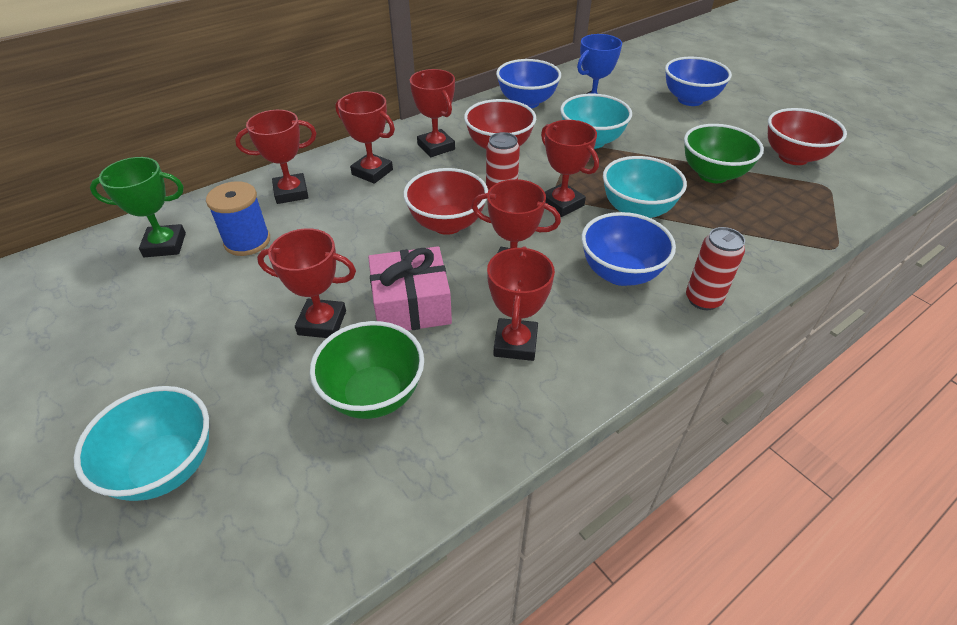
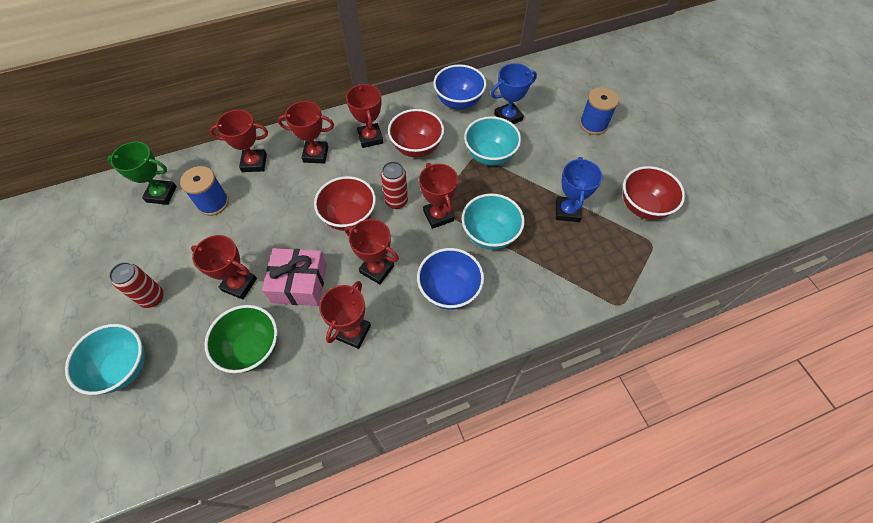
camera: 15 degrees right, 15 degrees up
(372, 172) = (316, 154): red trophy -> red trophy turned 45 degrees counterclockwise
(690, 100) = (593, 124): blue bowl -> blue spool
(703, 299) = (495, 327): red can -> red can (152, 298)
(713, 175) = (567, 211): green bowl -> blue trophy

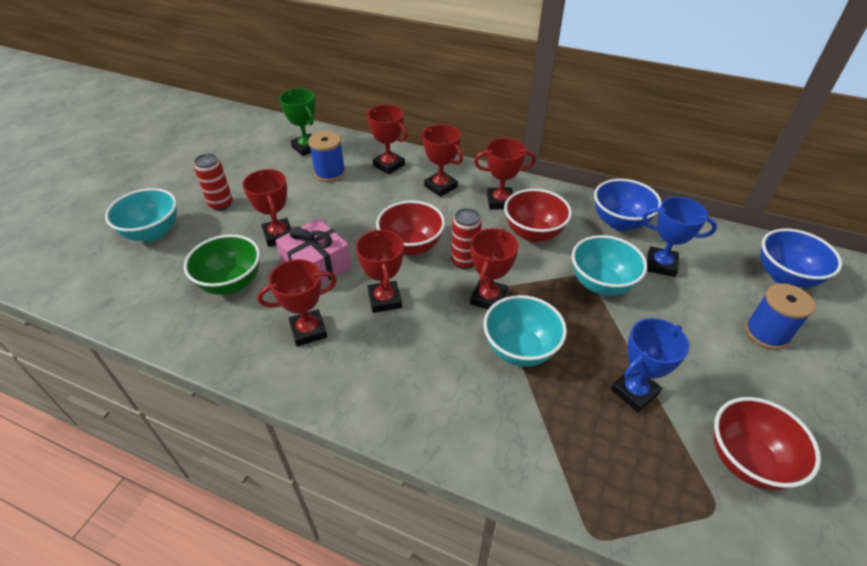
camera: 45 degrees right, 15 degrees down
(370, 138) = (500, 201): red trophy -> red trophy turned 60 degrees clockwise
(449, 290) = (424, 365): blue bowl -> blue bowl (785, 277)

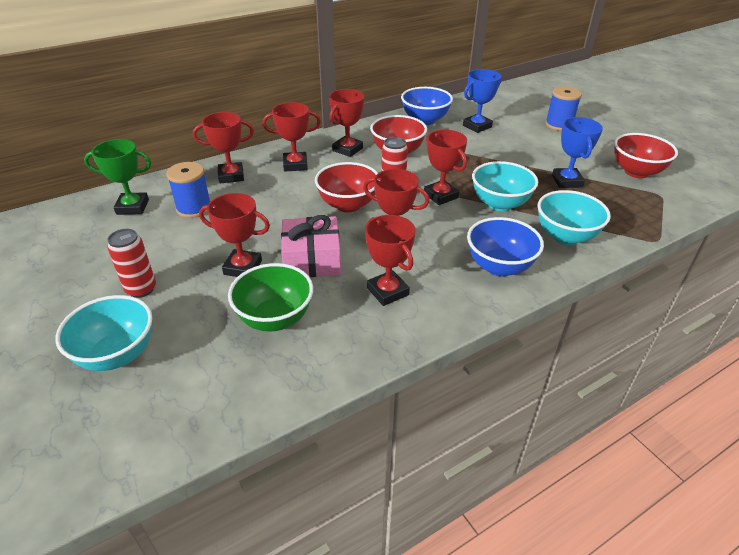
camera: 55 degrees left, 5 degrees down
(308, 330) = (387, 291): red trophy -> red trophy turned 45 degrees counterclockwise
(601, 284) = (472, 151): turquoise bowl -> turquoise bowl (565, 236)
(785, 277) = (524, 100): blue bowl -> blue bowl (499, 267)

